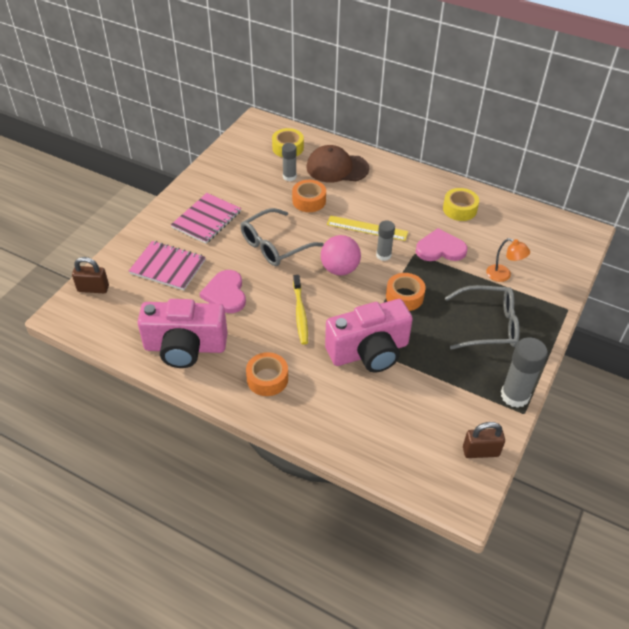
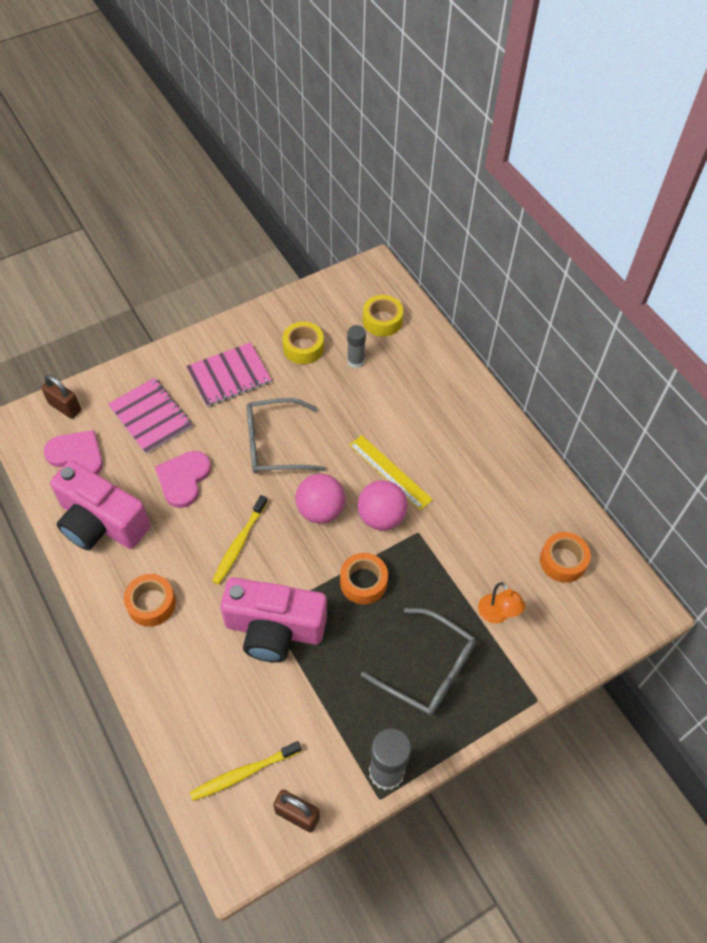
camera: 30 degrees right, 10 degrees up
(309, 201) = (353, 404): orange tape -> orange tape (563, 561)
(337, 168) = (417, 374): brown cap -> none
(383, 255) = (381, 517): grey glue stick -> pink ball
(423, 447) = (243, 773): none -> yellow toothbrush
(440, 248) = (452, 541): pink heart -> pink heart (77, 455)
(459, 209) = (516, 500): yellow tape -> yellow tape (303, 348)

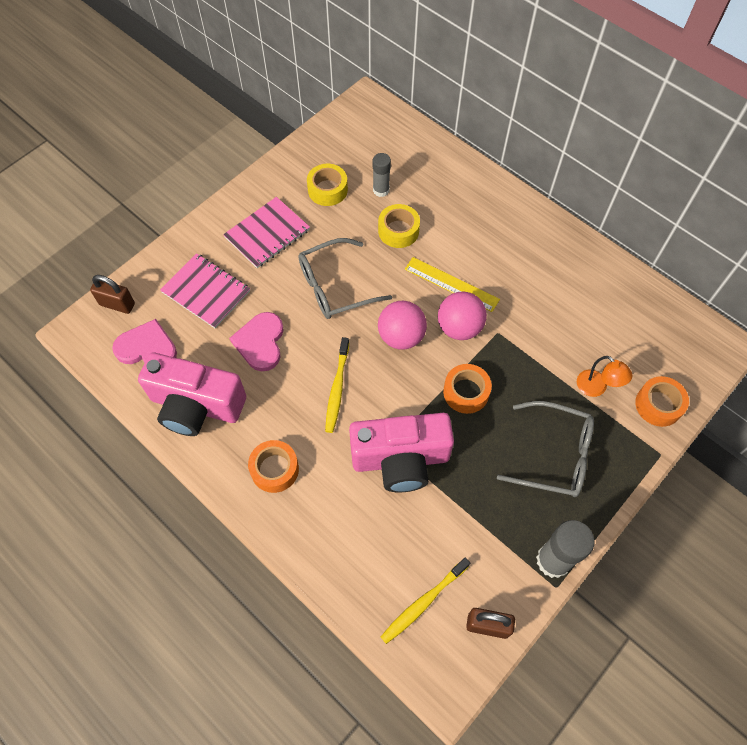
camera: 15 degrees left, 5 degrees up
(382, 321) = (391, 147): yellow tape -> yellow tape (398, 231)
(563, 561) = (635, 323): orange tape -> orange tape (658, 405)

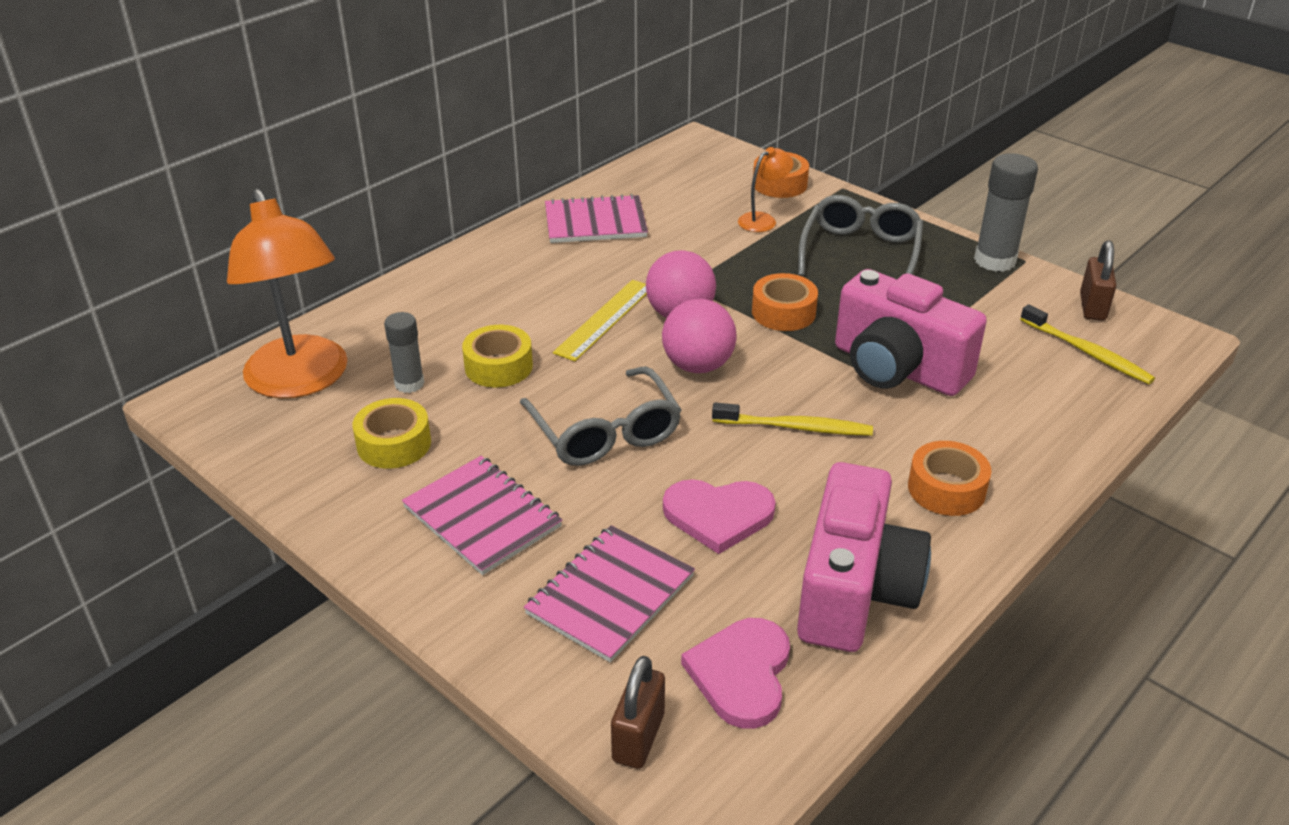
camera: 90 degrees left, 25 degrees down
(383, 142) = (301, 381): none -> orange lamp
(400, 459) = (897, 368): pink camera -> pink camera turned 135 degrees clockwise
(577, 275) = (595, 222): none -> pink notebook

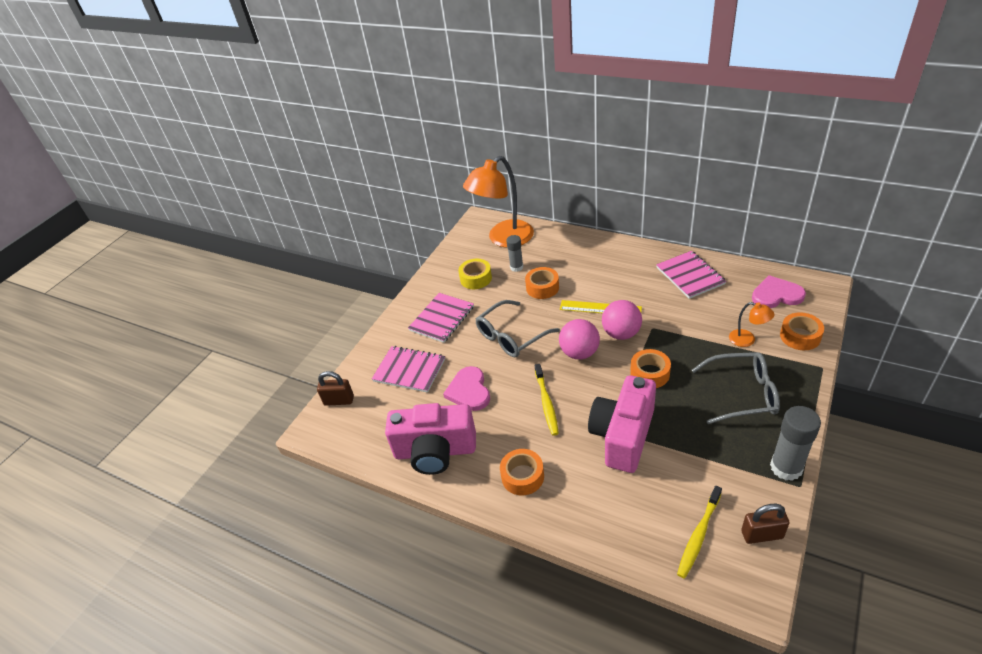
camera: 80 degrees right, 5 degrees up
(498, 366) = (542, 287): yellow tape -> orange tape
(741, 674) = (376, 423): pink heart -> pink heart (776, 295)

